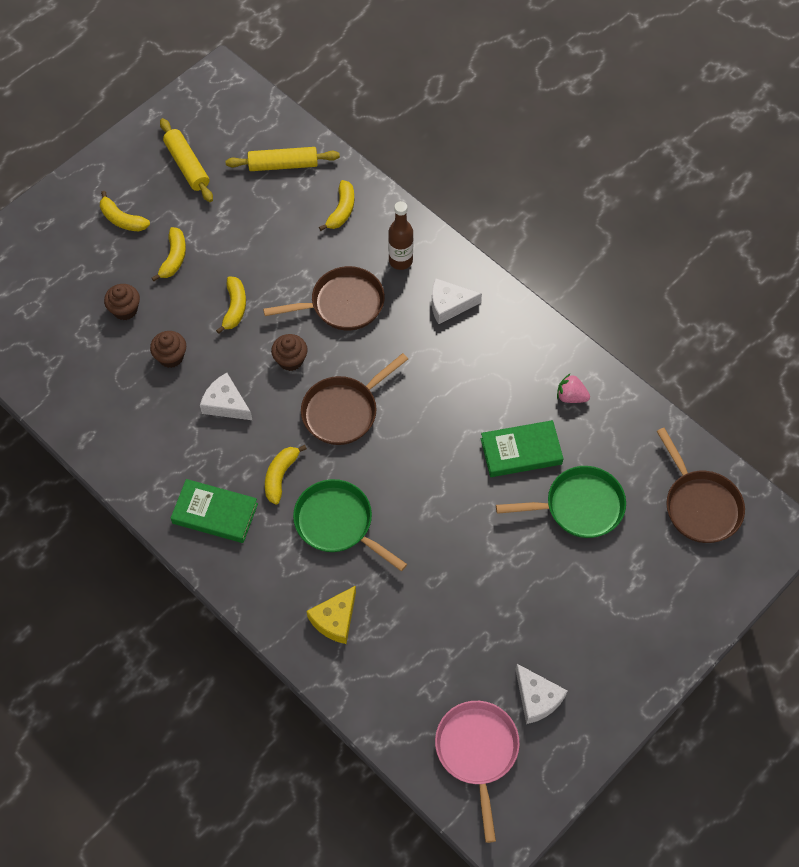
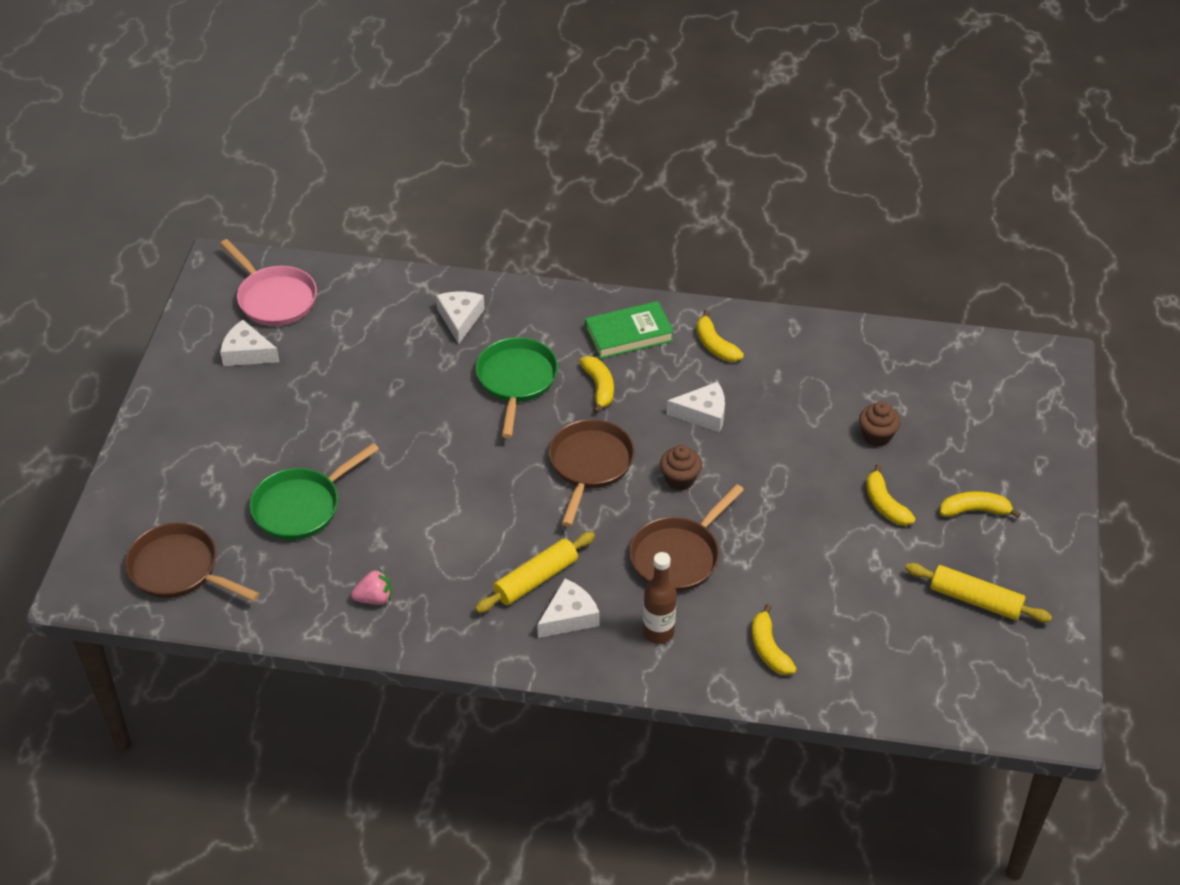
camera: 145 degrees right, 15 degrees down
(171, 357) = (792, 422): brown cupcake -> none
(234, 308) = (779, 494): yellow banana -> yellow banana (715, 345)
(283, 165) = (879, 661): yellow rolling pin -> yellow rolling pin (536, 579)
(335, 619) = (460, 319): yellow cheese -> white cheese
(338, 523) = (516, 381): green pan -> green pan turned 90 degrees counterclockwise
(521, 451) = (391, 522): green book -> none

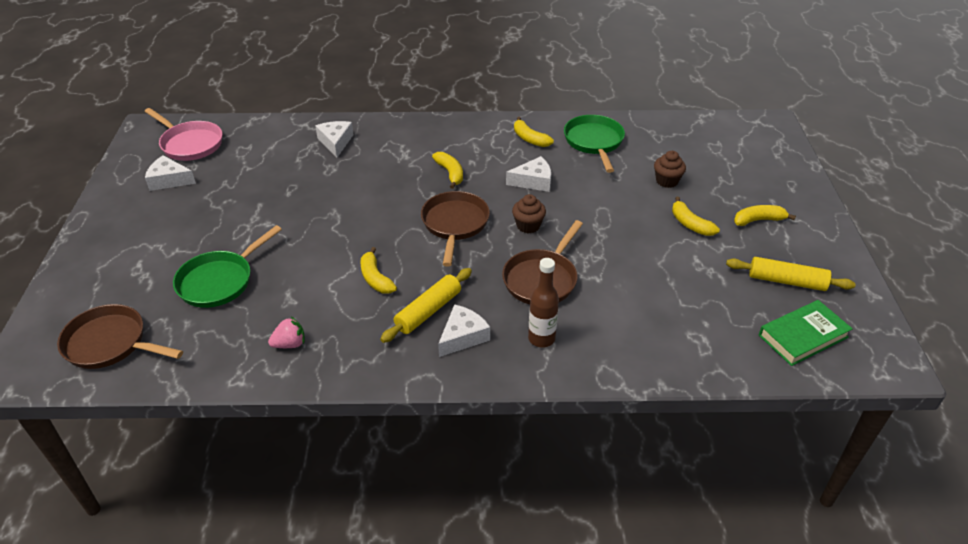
camera: 10 degrees left, 5 degrees down
(516, 381) = (386, 176): green pan -> green pan (594, 142)
(628, 334) = (464, 139): green book -> green book (803, 336)
(769, 649) = (637, 339): yellow banana -> yellow banana (375, 278)

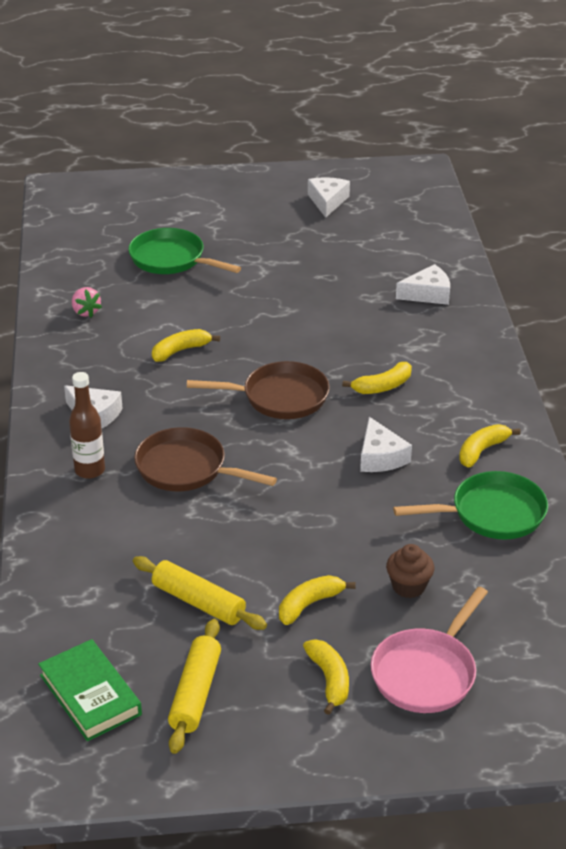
camera: 85 degrees right, 5 degrees down
(110, 343) = (88, 221): brown pan -> none
(190, 144) = (397, 200): pink pan -> pink pan (426, 673)
(428, 311) = (131, 390): yellow rolling pin -> yellow rolling pin (198, 602)
(528, 226) = (285, 455): brown cupcake -> none

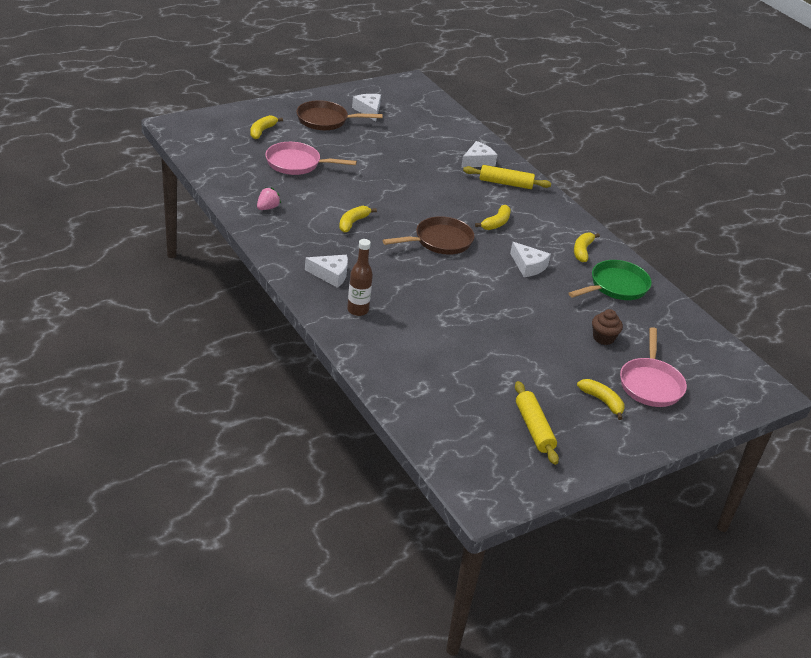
camera: 30 degrees left, 0 degrees up
(86, 312) = (267, 208): pink strawberry -> pink strawberry turned 90 degrees counterclockwise
(90, 694) = (473, 445): green book -> none
(171, 259) = (296, 163): green pan -> pink pan
(186, 468) = (418, 296): brown pan -> brown pan (325, 120)
(198, 602) = (492, 375): yellow rolling pin -> yellow rolling pin (505, 183)
(309, 604) = (557, 361): yellow banana -> yellow banana (262, 131)

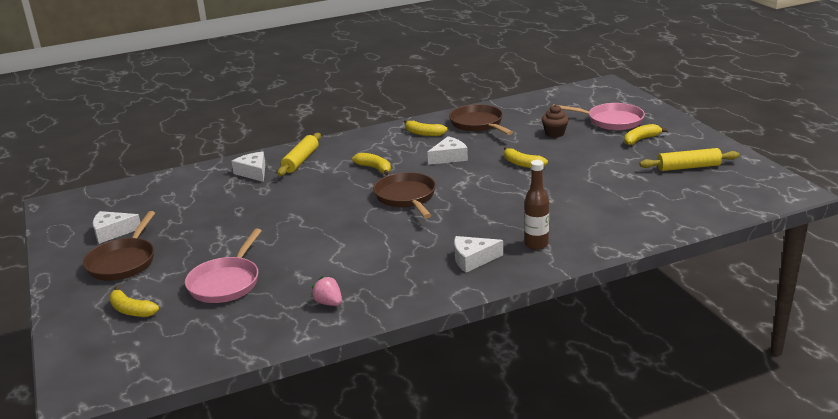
camera: 75 degrees left, 10 degrees down
(331, 275) = (472, 259): white cheese -> white cheese turned 120 degrees counterclockwise
(353, 223) = (368, 245): yellow banana -> yellow banana (522, 164)
(616, 286) = (478, 124): green pan -> brown pan

